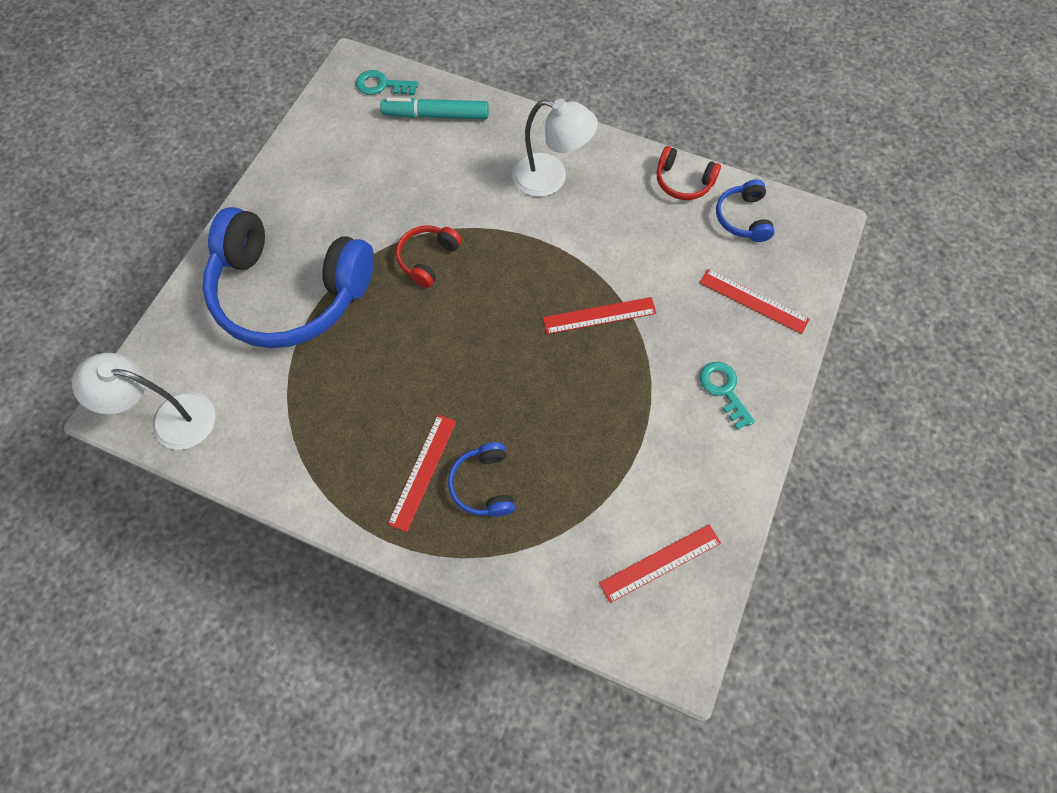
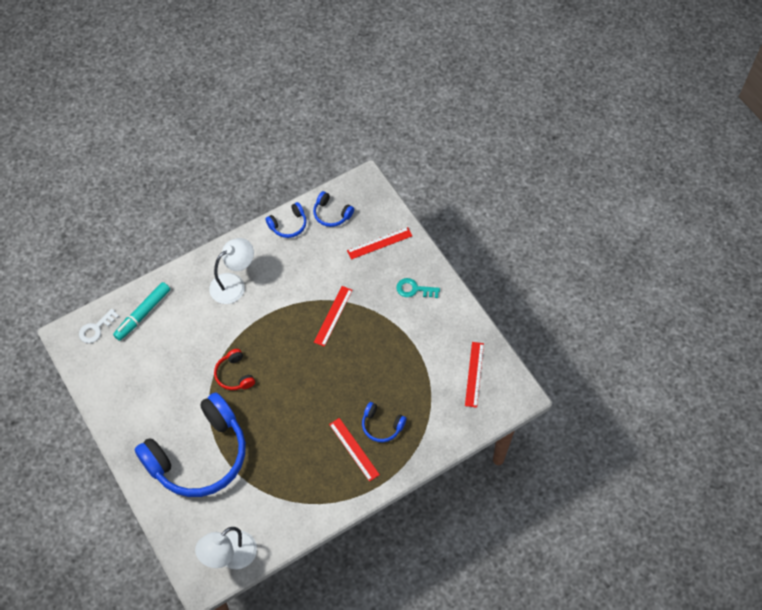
camera: 55 degrees left, 5 degrees down
(382, 85) = (96, 329): turquoise key -> white key
(683, 182) = (288, 225): red headphones -> blue headphones

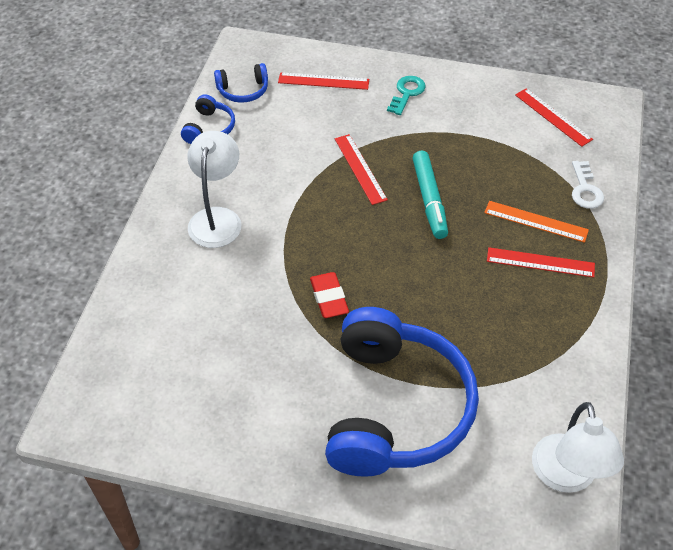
camera: 45 degrees left, 10 degrees down
(96, 329) = (100, 386): white key -> white key (585, 189)
(143, 314) = (143, 324): turquoise marker -> turquoise marker (429, 200)
(234, 375) = (329, 298): red headphones -> red eraser
(379, 243) = (323, 81): red ruler -> red ruler turned 75 degrees clockwise
(381, 425) = (536, 221): blue headphones -> orange ruler
(414, 289) = (407, 93): turquoise key -> turquoise key turned 150 degrees clockwise

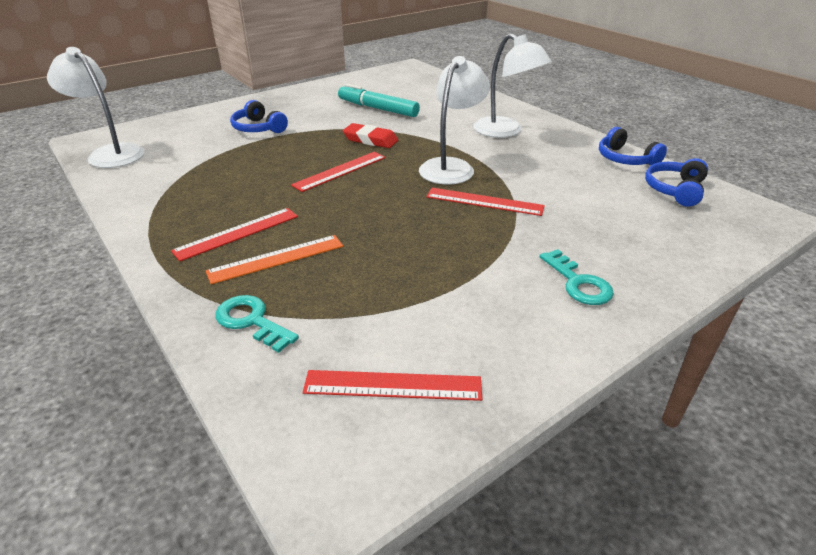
camera: 130 degrees right, 15 degrees down
(323, 81) = (655, 238): red ruler -> red ruler (340, 171)
(325, 214) = (451, 167): none -> white lamp
(395, 408) = (258, 128): blue headphones -> blue headphones, size x0.42
(429, 200) = (395, 216): turquoise marker -> turquoise marker (378, 108)
(585, 189) = (251, 321): white key -> turquoise key

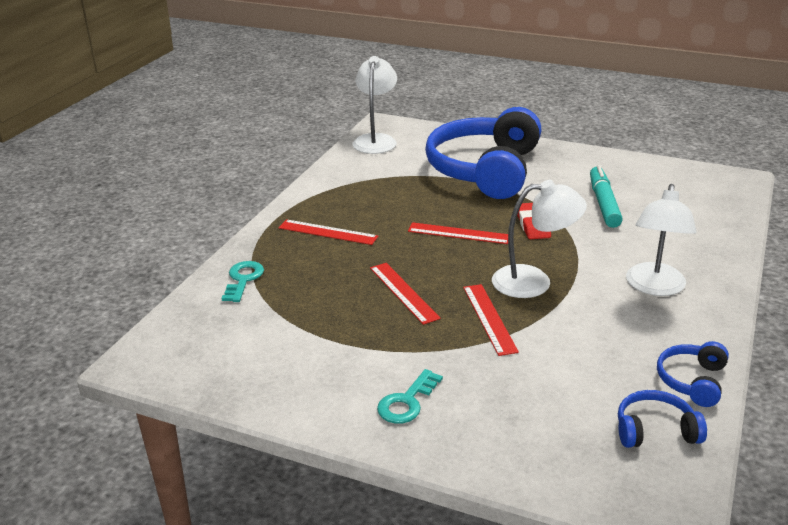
camera: 60 degrees right, 5 degrees down
(258, 128) = (485, 170): blue headphones -> blue headphones, size x2.39
(276, 259) = (313, 259): orange ruler -> none
(393, 385) = (224, 353): red ruler -> red ruler (404, 292)

